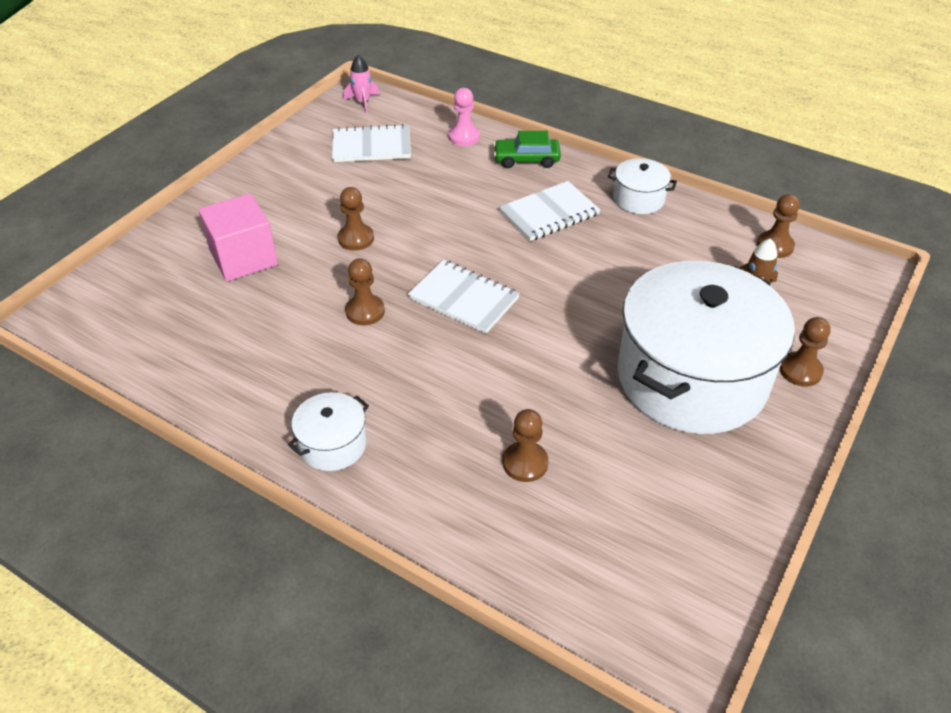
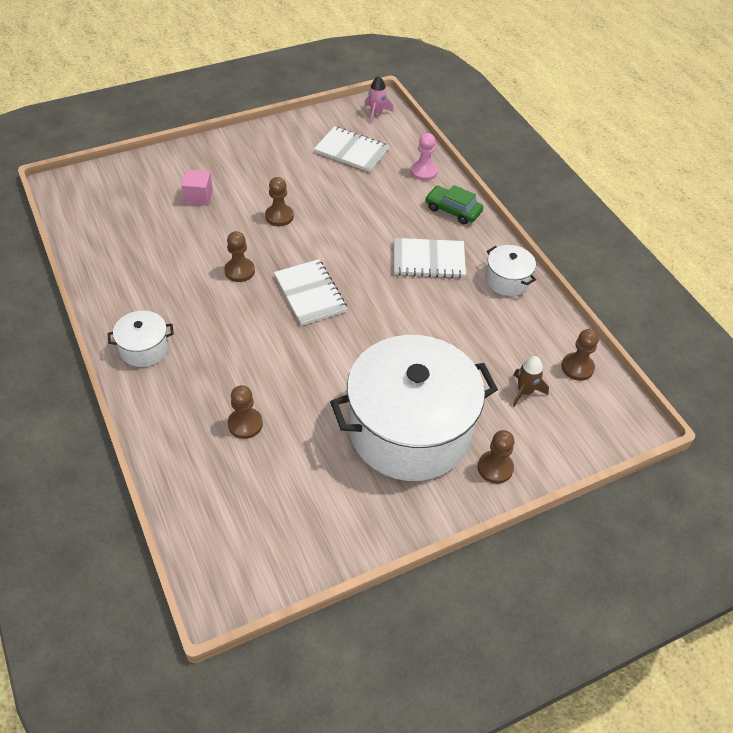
camera: 30 degrees right, 5 degrees up
(244, 258) = (198, 197): pink cube -> pink cube, size x0.59

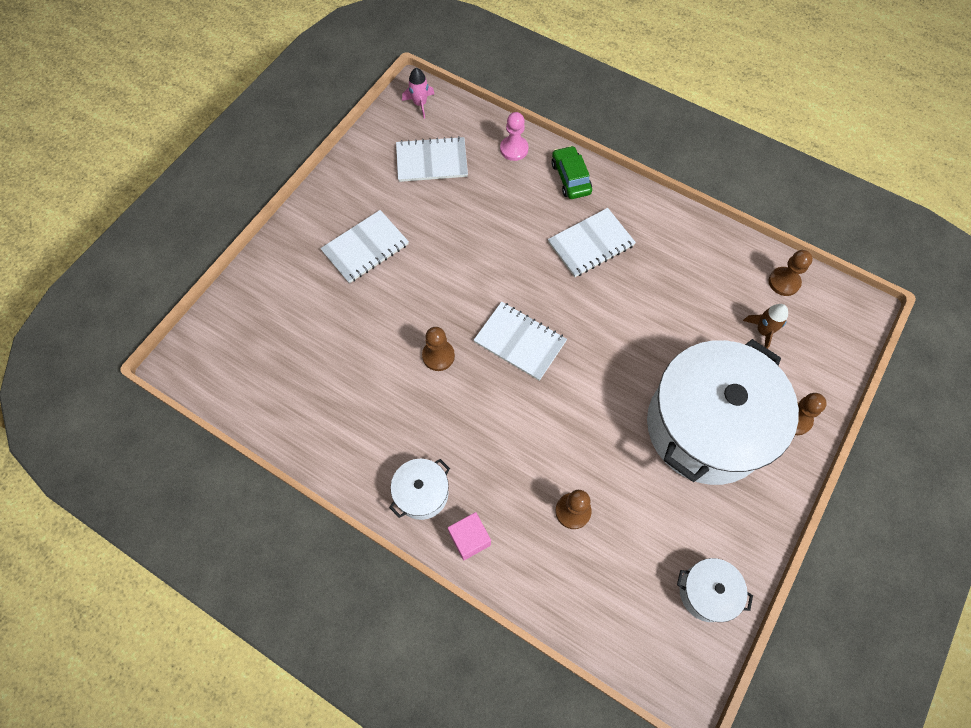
camera: 30 degrees left, 15 degrees up
(198, 197) = (331, 296): pink cube -> pink cube (469, 539)
(251, 180) = (365, 248): none -> white notebook
(279, 216) = (425, 274): brown pawn -> none
(453, 210) = (570, 178): green car -> green car turned 75 degrees clockwise
(507, 280) = (669, 227): white pot -> white pot (706, 592)

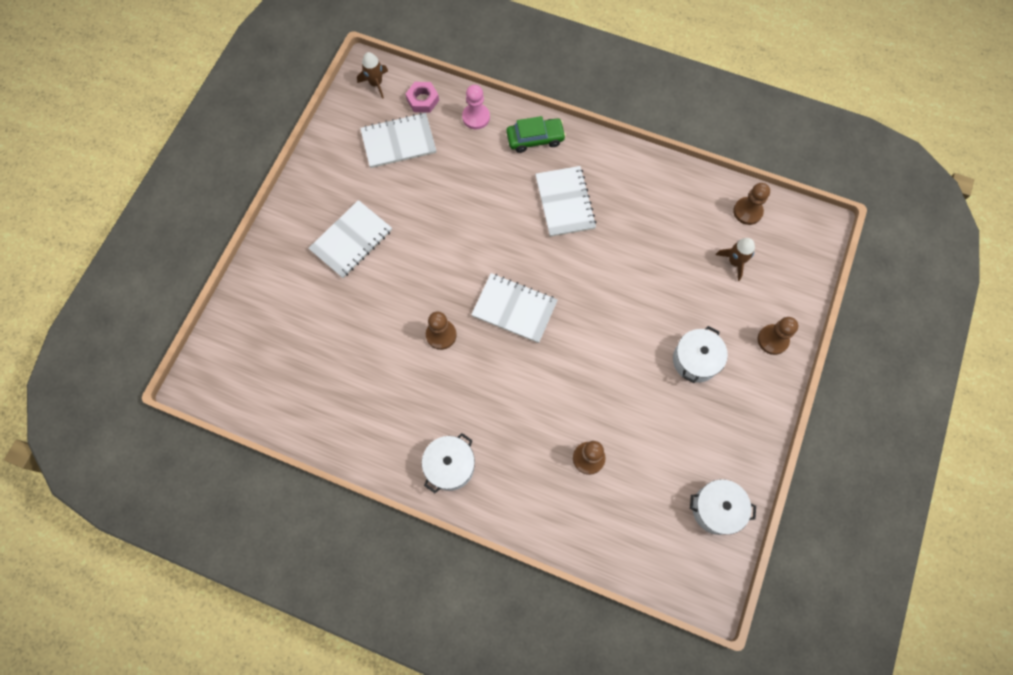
camera: 10 degrees left, 5 degrees up
(420, 104) = (376, 83): pink rocket -> brown rocket
(463, 125) = (422, 100): none -> pink nut
(469, 539) = (500, 499): pink cube -> none
(570, 178) = (535, 139): green car -> green car turned 105 degrees clockwise
(591, 244) = (565, 202): white notebook -> white notebook turned 60 degrees counterclockwise
(706, 426) = (695, 360): white pot -> white pot, size x0.42

